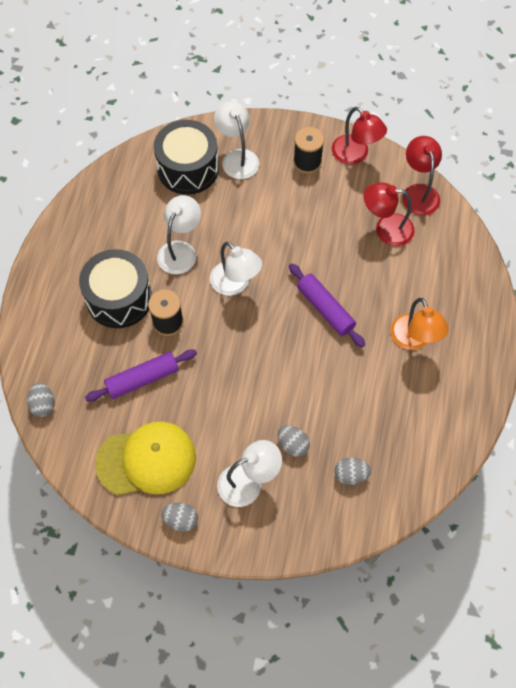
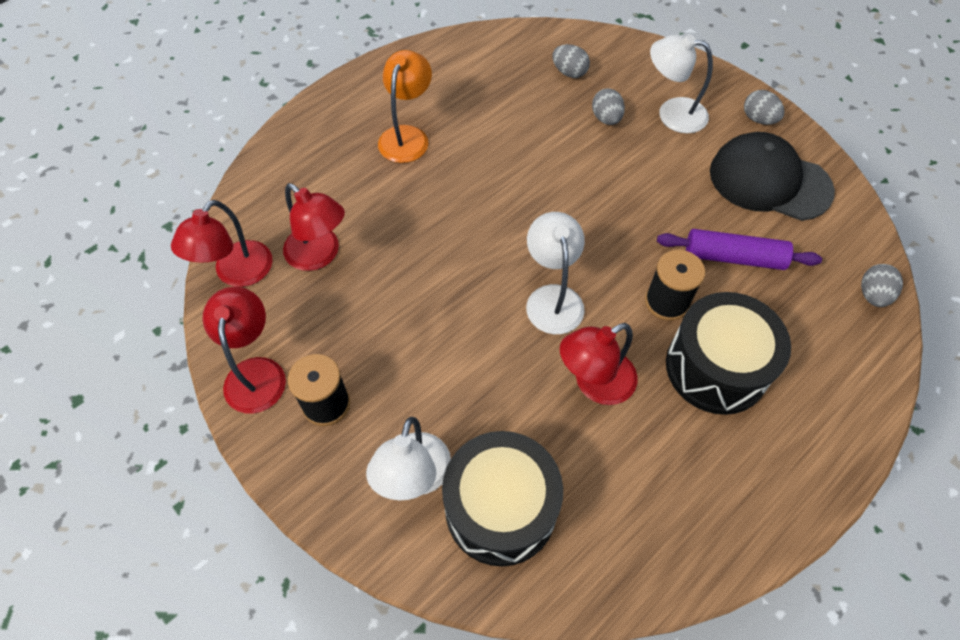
camera: 145 degrees left, 5 degrees down
(146, 460) = (769, 181): yellow cap -> black cap
(180, 250) = (594, 384): white lamp -> red lamp
(325, 309) = (470, 213): purple rolling pin -> none

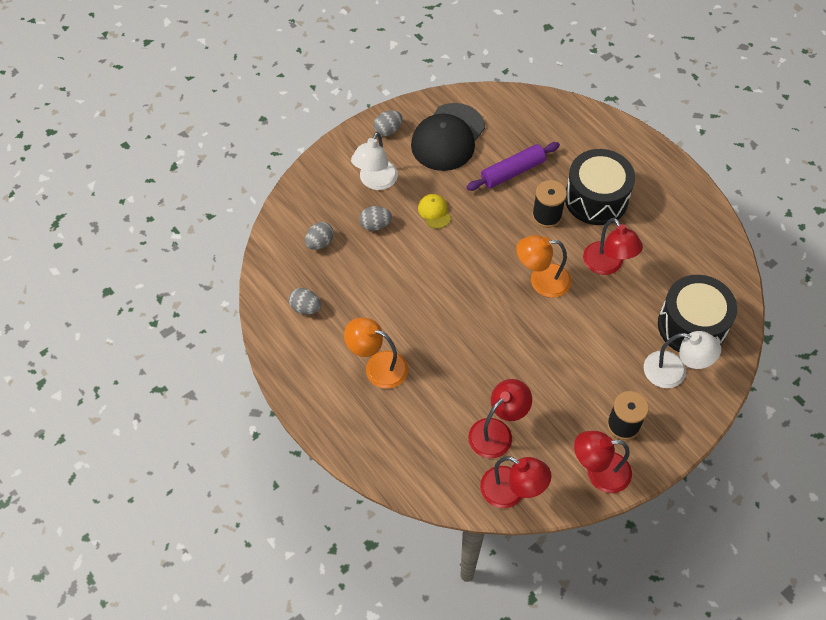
camera: 85 degrees left, 0 degrees up
(552, 298) = (541, 281): white lamp -> orange lamp
(640, 174) = (434, 212): none -> yellow cap
(733, 257) = (512, 172): purple rolling pin -> purple rolling pin turned 45 degrees clockwise
(872, 295) = (545, 107): grey egg -> grey egg (305, 308)

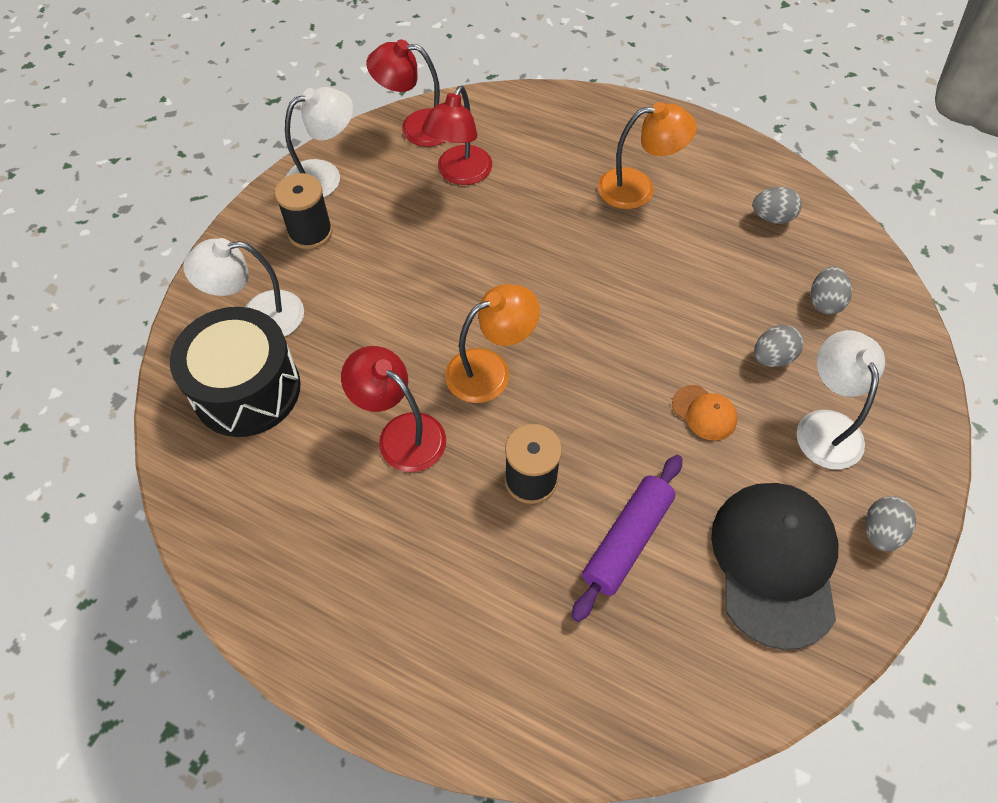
camera: 155 degrees right, 0 degrees up
(434, 212) = (704, 413): yellow cap -> orange cap
(596, 199) = (463, 548): black drum -> none
(599, 472) = (324, 176): red lamp -> white lamp

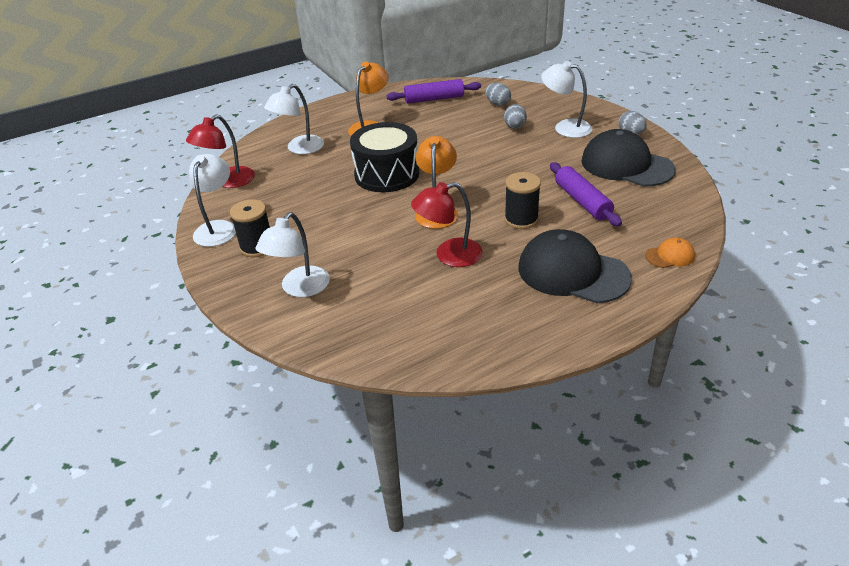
camera: 55 degrees left, 20 degrees down
(246, 389) = (353, 310): black drum -> black drum (387, 174)
(445, 600) = (572, 272): none -> black cap
(460, 174) = (286, 177): red lamp -> none
(531, 148) = (299, 149): none -> white lamp
(704, 413) = (528, 155): orange cap -> orange cap (670, 256)
(772, 217) = (434, 99): grey egg -> purple rolling pin

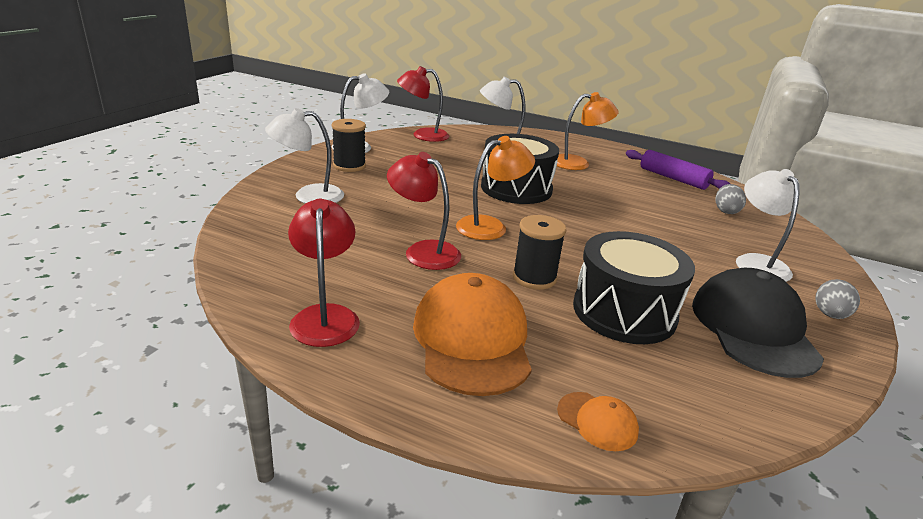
camera: 50 degrees right, 10 degrees down
(504, 329) = (325, 316): none -> red lamp
(515, 127) = (701, 231): grey egg -> none
(572, 272) = (472, 339): black cap -> orange cap
(582, 201) = (624, 312): purple rolling pin -> black drum

